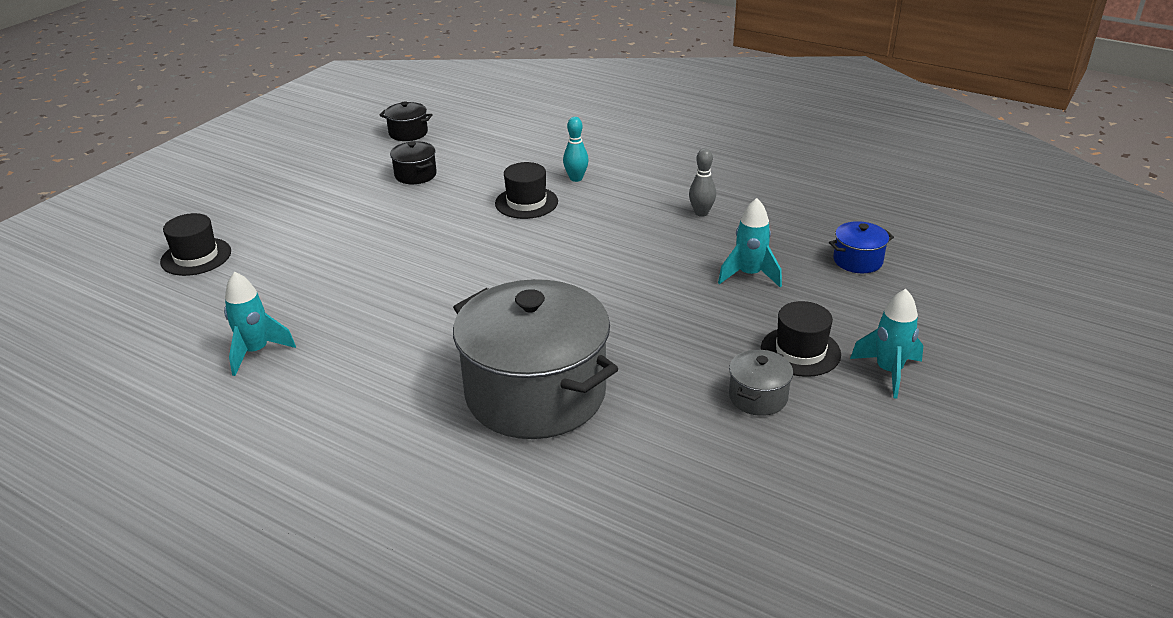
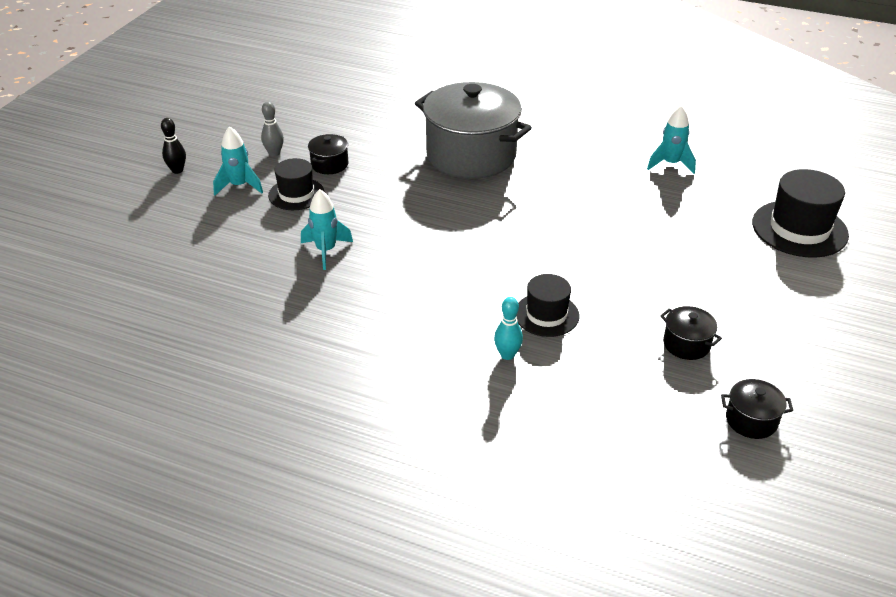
camera: 170 degrees right, 5 degrees up
(196, 257) = (799, 229): black hat -> black hat, size x1.59
(701, 213) = (367, 316): grey bowling pin -> grey bowling pin (274, 153)
(758, 397) = (329, 164): grey pot -> black pot
(857, 261) = (229, 273): blue pot -> none
(1000, 408) = (177, 170): none -> black bowling pin

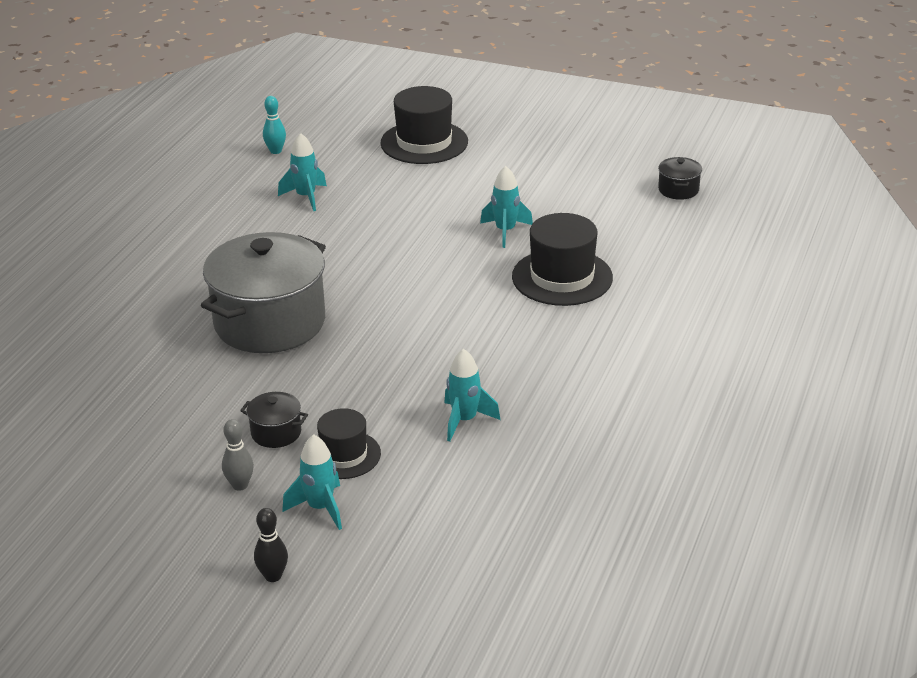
camera: 90 degrees left, 5 degrees down
(507, 355) = (622, 299): turquoise bowling pin -> turquoise bowling pin (275, 151)
(546, 314) = (562, 277): black hat -> black hat, size x1.59
(630, 280) = (505, 231): none -> turquoise rocket
(686, 344) = (593, 210): black pot -> none

